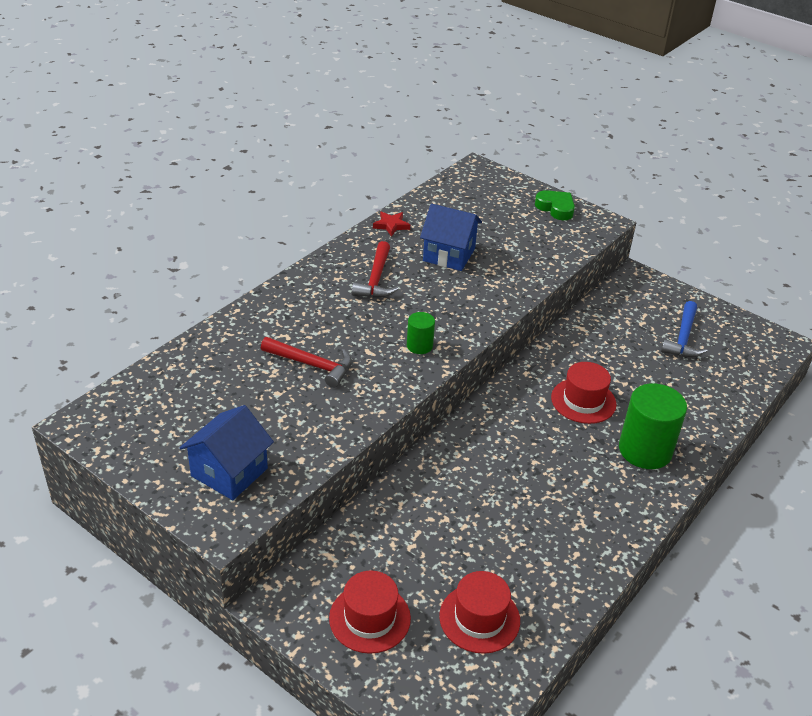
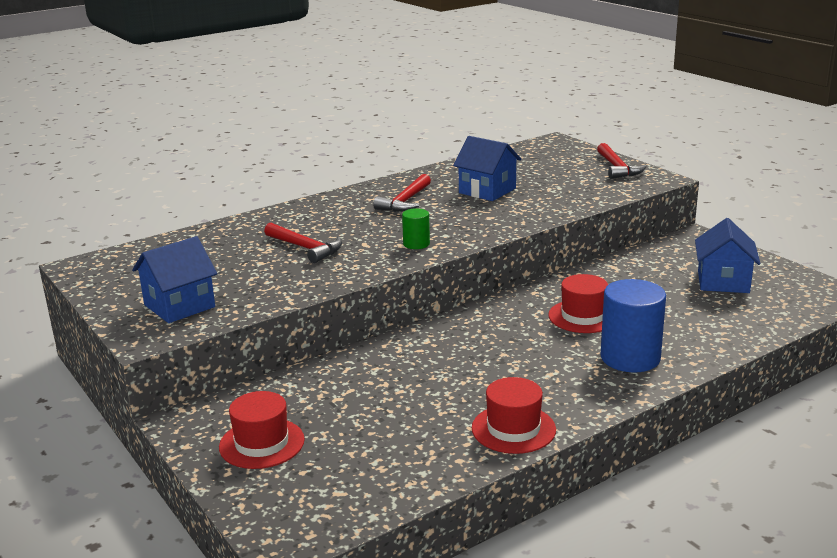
camera: 20 degrees right, 15 degrees down
(391, 225) = (444, 170): red star -> none
(479, 618) = (371, 458): red hat -> red hat (513, 429)
(556, 208) = (617, 168): green heart -> red hammer
(645, 450) = (630, 358): green cylinder -> blue cylinder
(683, 338) = (723, 282): blue hammer -> blue house

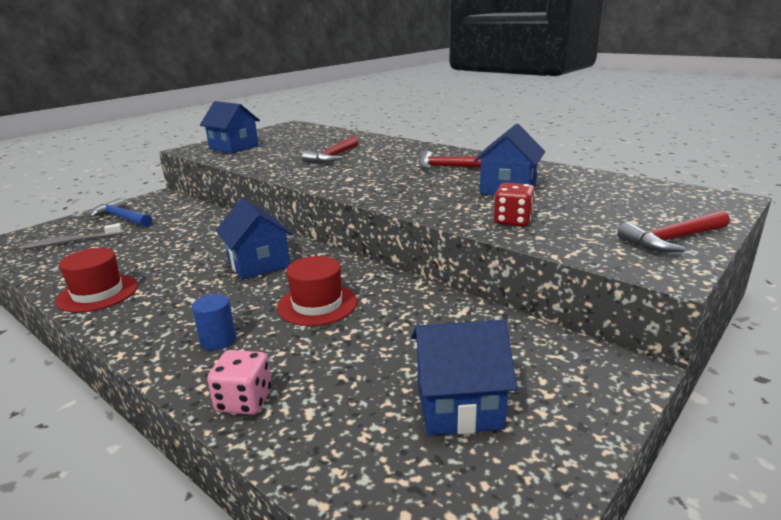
camera: 75 degrees right, 0 degrees up
(262, 443) = (122, 218): red hat -> blue hammer
(333, 474) = (71, 242): none -> grey toothbrush
(416, 244) = (353, 182): green cylinder -> none
(486, 341) = (258, 264): none -> blue house
(562, 200) = (513, 221): none -> red dice
(630, 358) = (218, 340): blue cylinder -> blue cylinder, size x0.51
(712, 346) = (244, 401): none -> pink dice

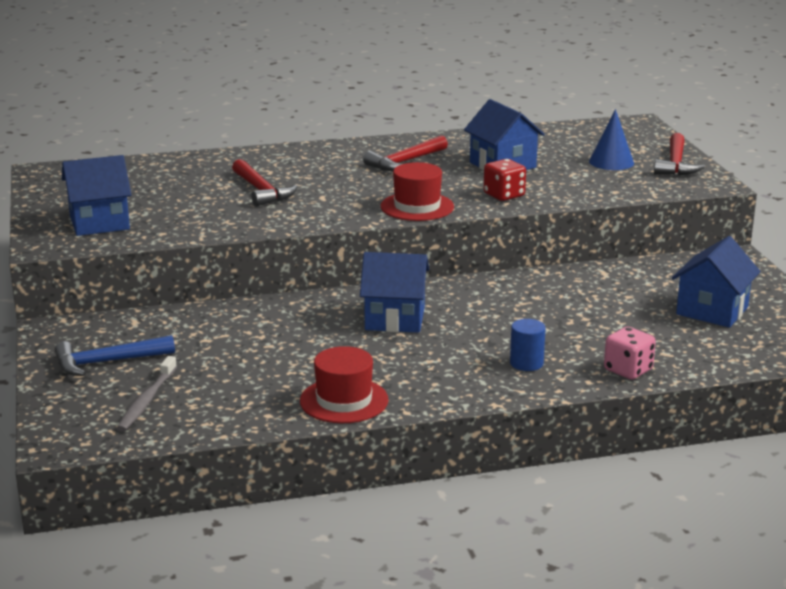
camera: 55 degrees left, 0 degrees up
(317, 304) = (518, 315): red hat -> red hat (417, 207)
(513, 221) = (573, 188): red dice -> red dice (504, 195)
(607, 216) = (611, 162): none -> blue cone

